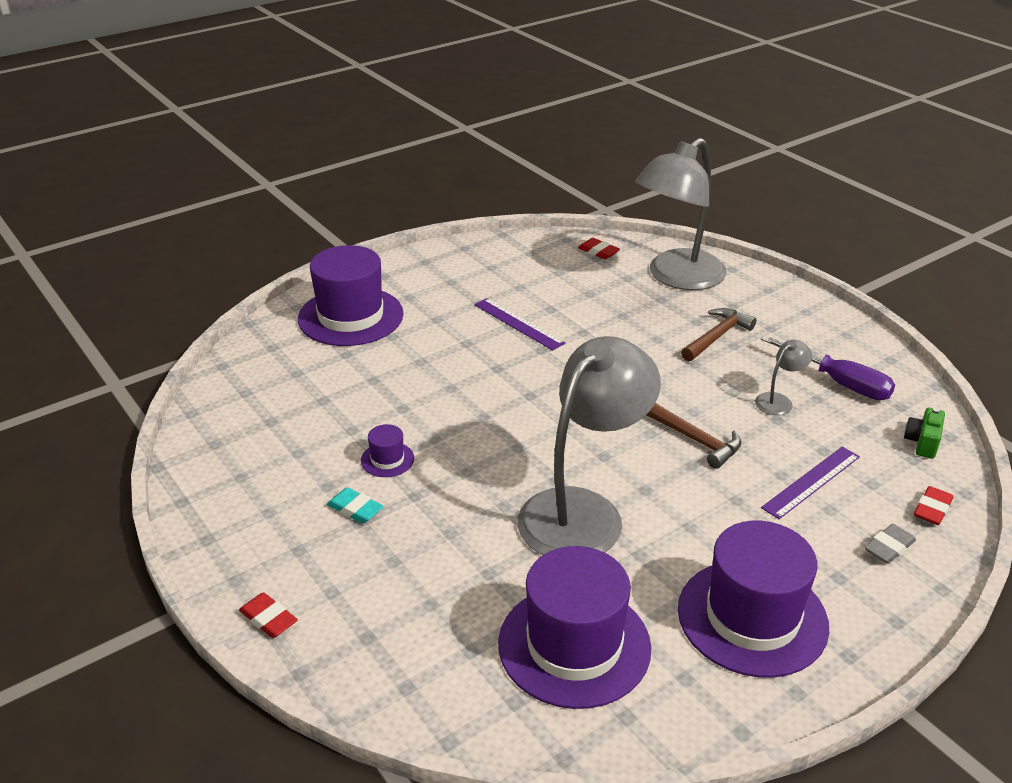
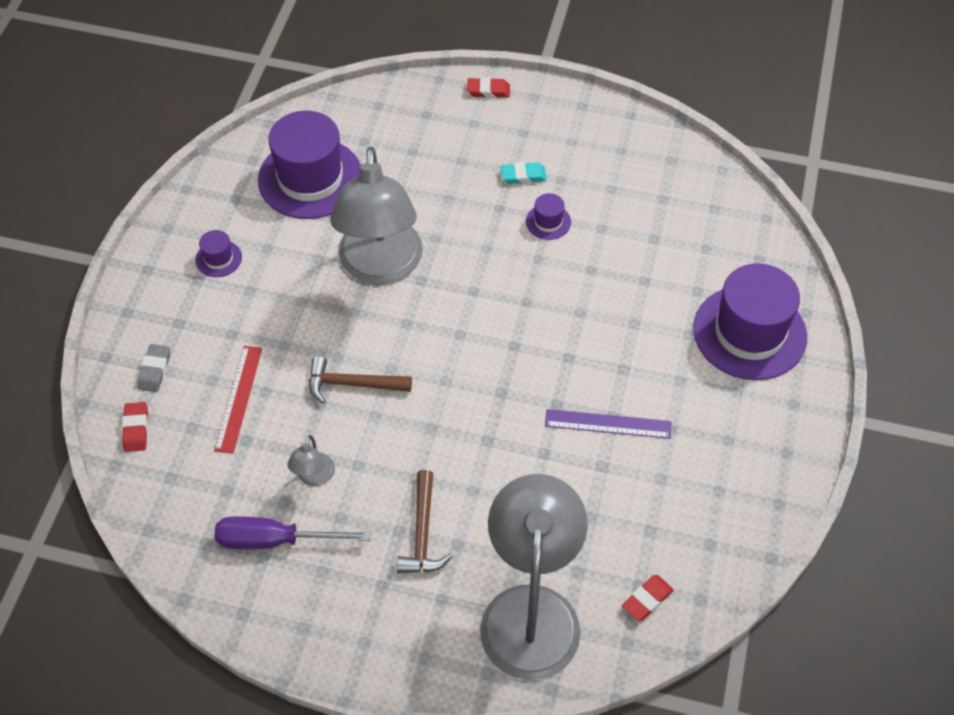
camera: 140 degrees right, 20 degrees up
(598, 252) = (647, 599): red eraser -> red eraser turned 45 degrees counterclockwise
(752, 617) = (218, 258): purple hat -> purple hat, size x0.43
(811, 482) = (238, 398): purple ruler -> red ruler
(922, 442) = (169, 504): green camera -> none

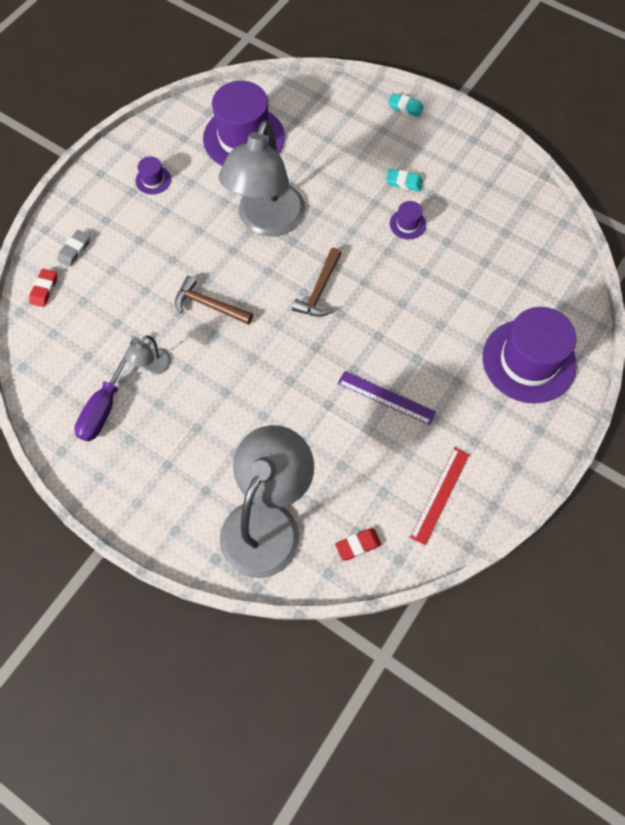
camera: 20 degrees right, 10 degrees up
(238, 398) = (124, 290): red ruler -> red ruler (440, 495)
(275, 540) = (105, 404): purple screwdriver -> purple screwdriver turned 90 degrees counterclockwise
(422, 533) = (213, 435): brown hammer -> brown hammer (319, 290)
(488, 91) = (405, 107): red eraser -> turquoise eraser

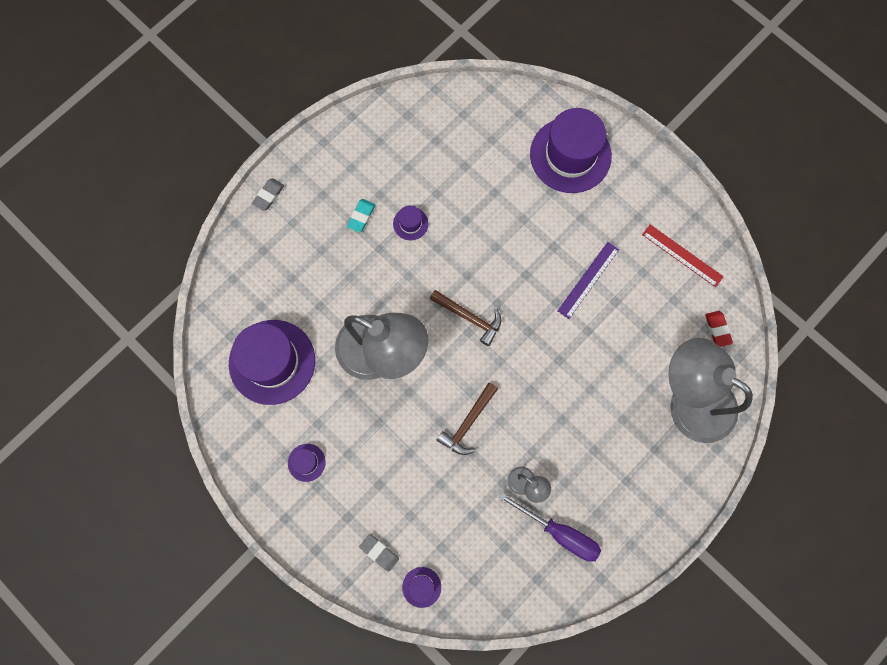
camera: 80 degrees left, 10 degrees up
(44, 289) = (421, 587): red eraser -> purple hat
(405, 107) = (268, 195): turquoise eraser -> grey eraser

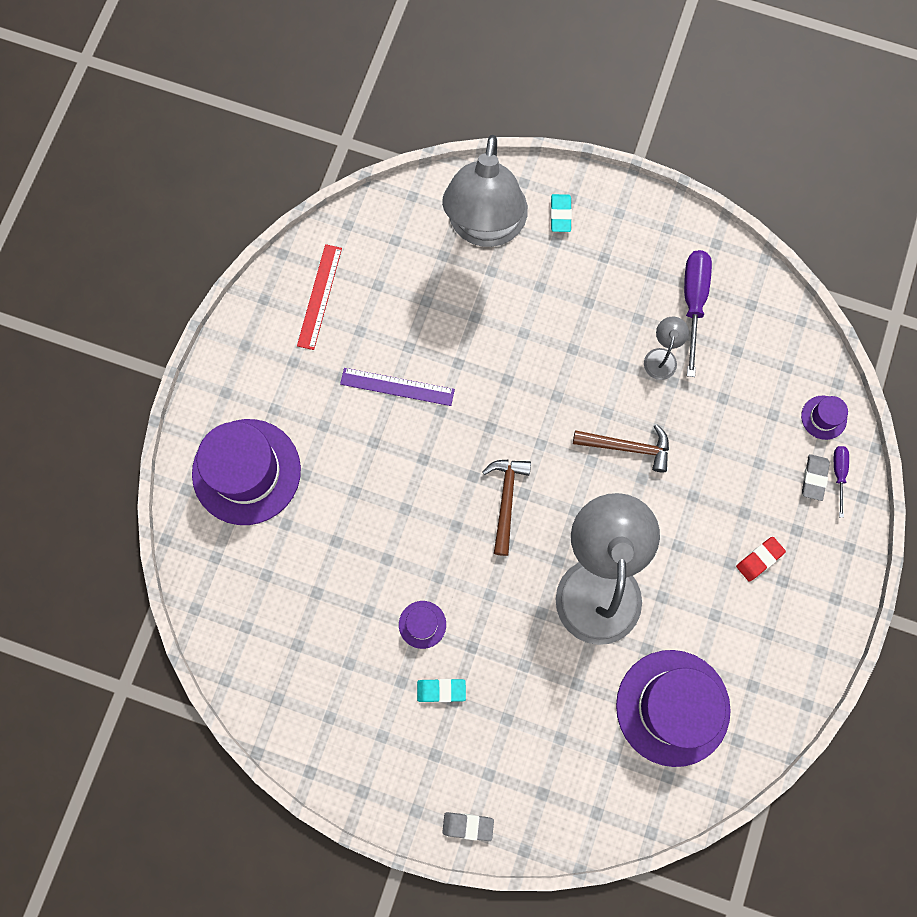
camera: 115 degrees left, 0 degrees up
(306, 462) = (764, 606): purple hat -> none
(373, 573) = (838, 474): none -> purple screwdriver
(677, 464) = (560, 215): none -> turquoise eraser
(717, 329) = (390, 228): red eraser -> red eraser (759, 559)

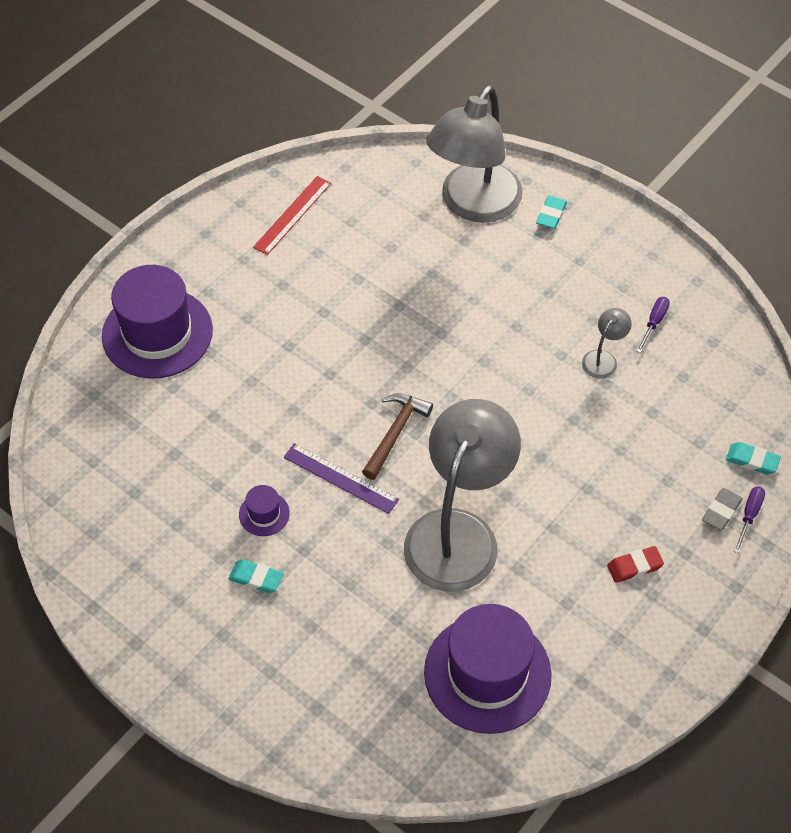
camera: 20 degrees right, 20 degrees down
(397, 387) = (332, 307): purple ruler -> purple ruler (340, 478)
(468, 826) = (226, 711): grey eraser -> none
(627, 447) = (536, 425): brown hammer -> none
(693, 302) = (654, 323): purple screwdriver -> purple screwdriver, size x0.53
(824, 417) = (752, 460): purple hat -> turquoise eraser

